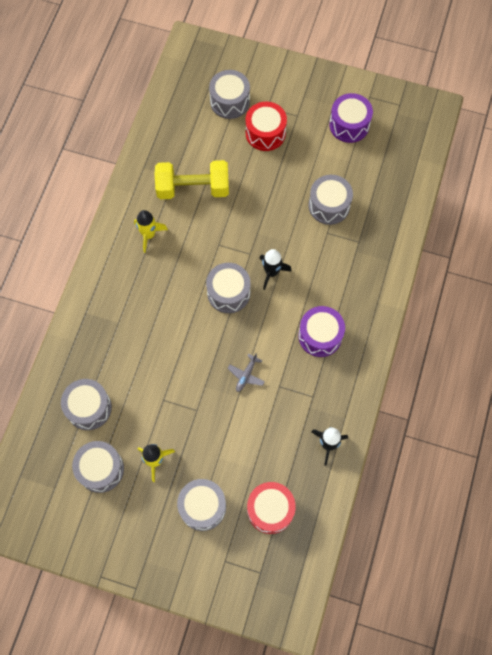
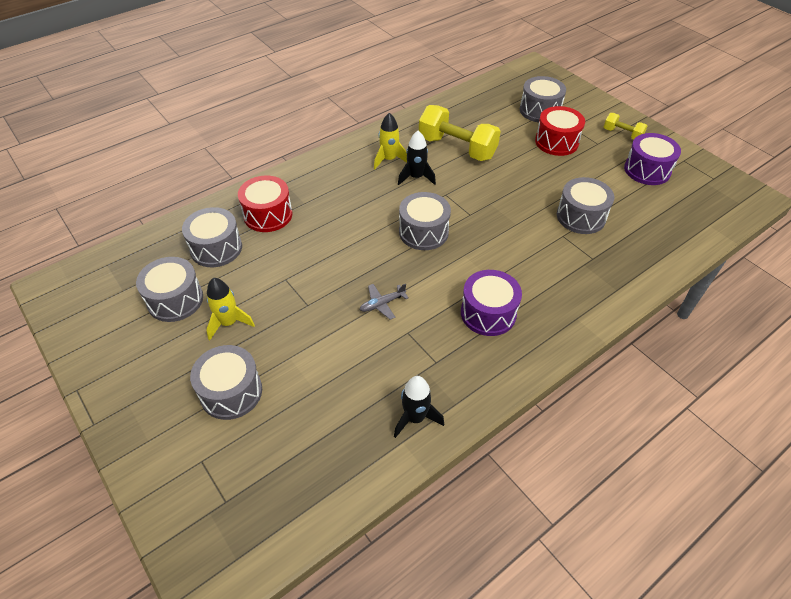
camera: 35 degrees right, 20 degrees down
(270, 510) = (296, 442): red drum -> red drum (268, 215)
(271, 272) = (479, 238): black rocket -> black rocket (416, 177)
(310, 93) = (622, 134): none -> yellow dumbbell

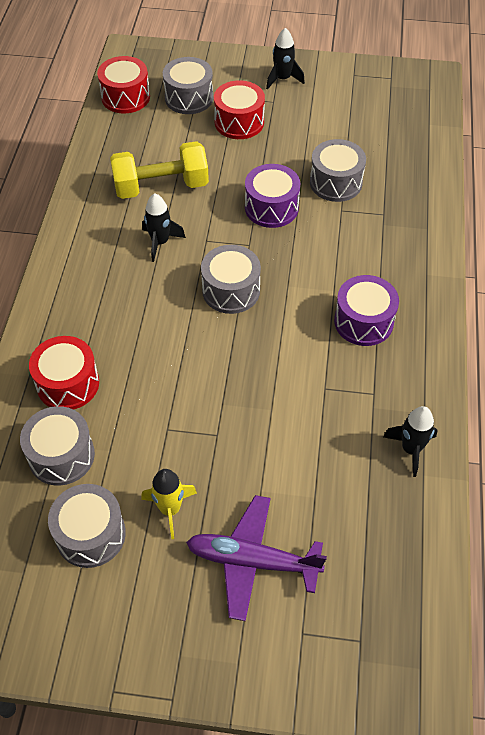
camera: 45 degrees left, 5 degrees up
(231, 392) = (252, 561): grey drum -> purple plane
(382, 304) = (276, 382): grey plane -> none
(389, 159) = (113, 242): yellow rocket -> none
(499, 89) = (125, 97): none -> red drum
(622, 134) = (282, 79): yellow dumbbell -> black rocket
(647, 170) = (337, 103): purple drum -> purple drum (271, 207)

